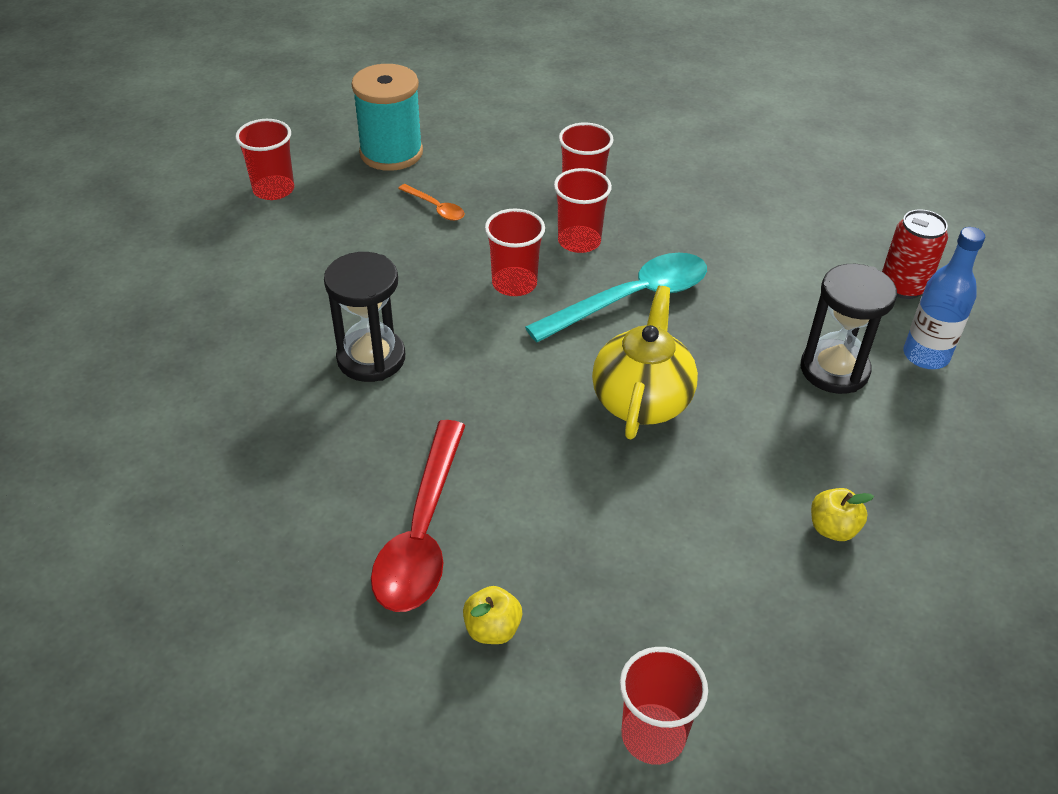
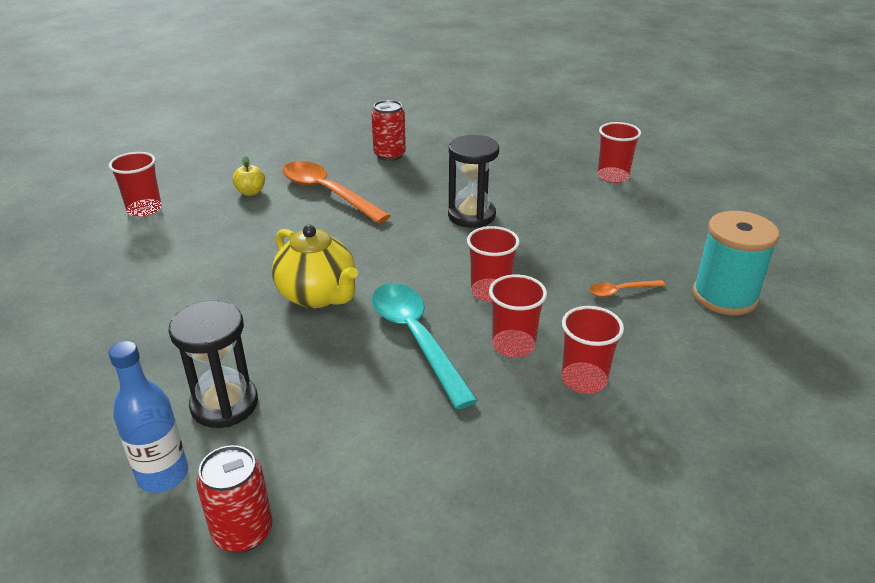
camera: 125 degrees right, 10 degrees down
(246, 529) = (389, 155): none -> red can
(273, 189) = (698, 230): red cup -> red cup (613, 176)
(422, 532) = (327, 193): red spoon -> orange spoon
(631, 299) = (416, 339): turquoise spoon -> turquoise spoon turned 150 degrees clockwise
(833, 528) = (132, 318): yellow apple -> none

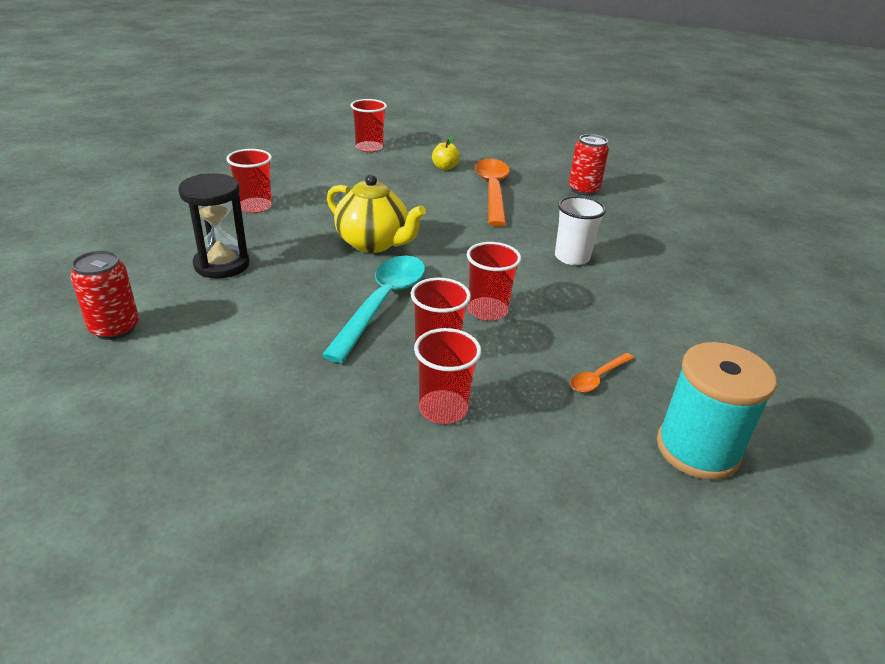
camera: 45 degrees right, 0 degrees up
(163, 475) = (138, 276): blue bottle -> none
(318, 295) = (373, 243): yellow teapot -> yellow teapot turned 60 degrees counterclockwise
(471, 215) = (572, 257): black hourglass -> white cup
(613, 176) = (767, 299): red cup -> red cup (255, 206)
(620, 291) = (597, 378): orange spoon -> orange spoon turned 75 degrees counterclockwise

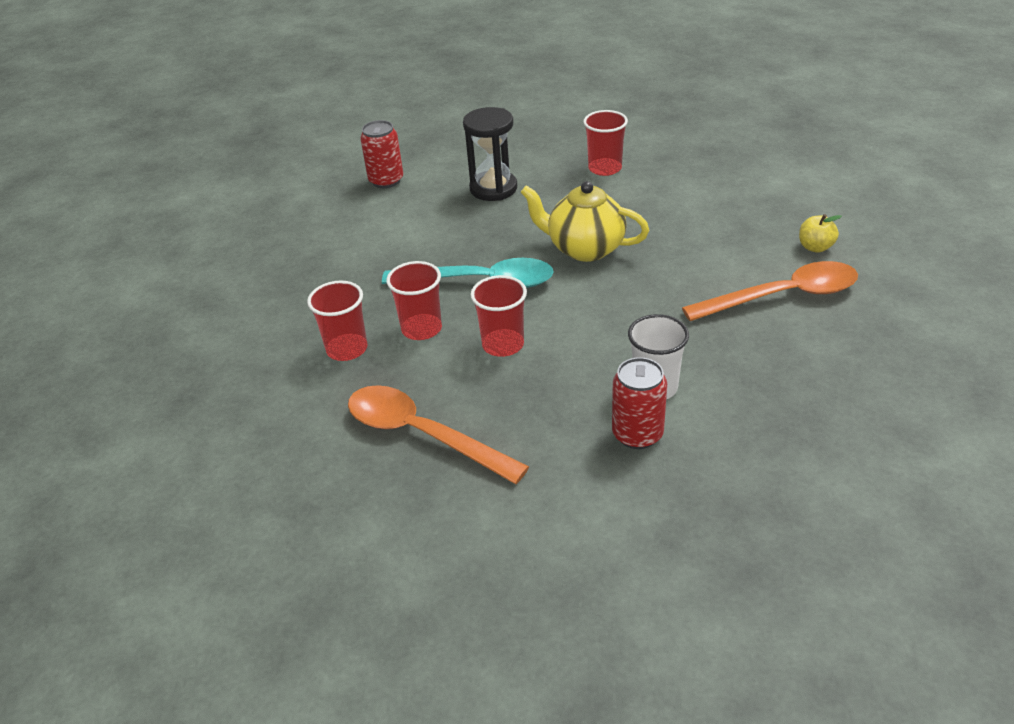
camera: 80 degrees right, 5 degrees up
(369, 148) = (812, 184): red cup -> none
(373, 243) = (584, 249): yellow teapot -> yellow teapot turned 90 degrees clockwise
(583, 190) = (868, 373): red can -> red can (637, 434)
(597, 378) = (423, 434): orange spoon -> orange spoon, size x2.17
(697, 449) = (338, 513): turquoise spool -> none

